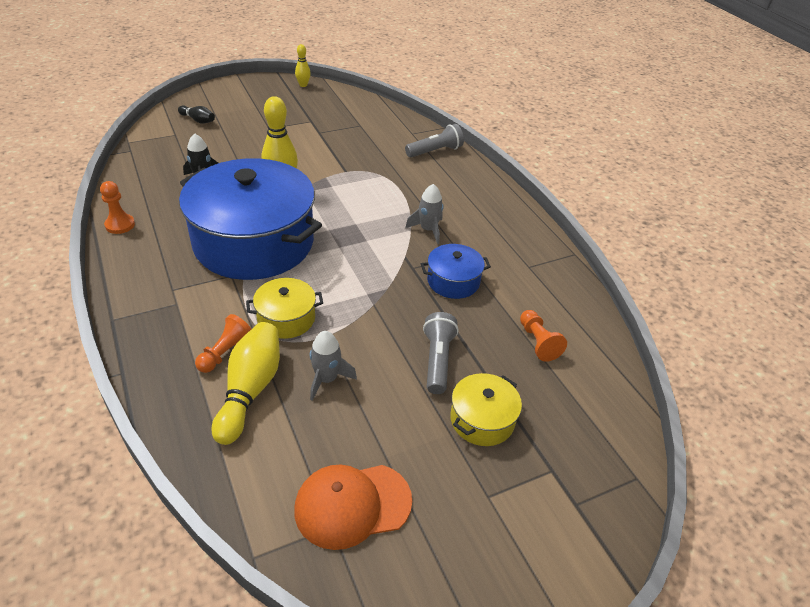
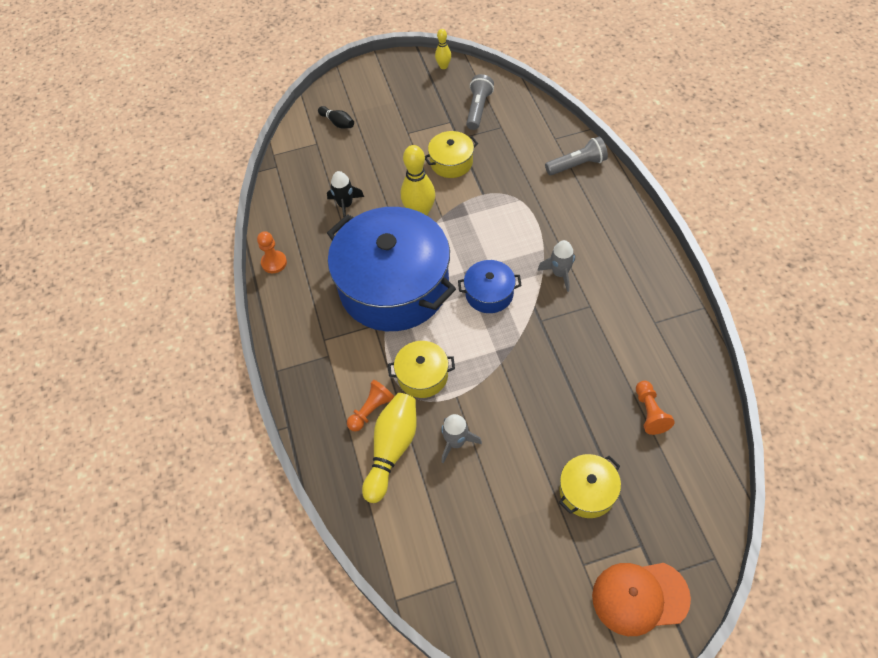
camera: 15 degrees right, 15 degrees up
(313, 149) = (451, 162): none -> yellow pot
(352, 505) = (472, 563): orange cap -> orange cap (640, 597)
(437, 360) = (554, 427): grey flashlight -> grey flashlight (478, 109)
(453, 281) = (578, 338): blue pot -> blue pot (489, 294)

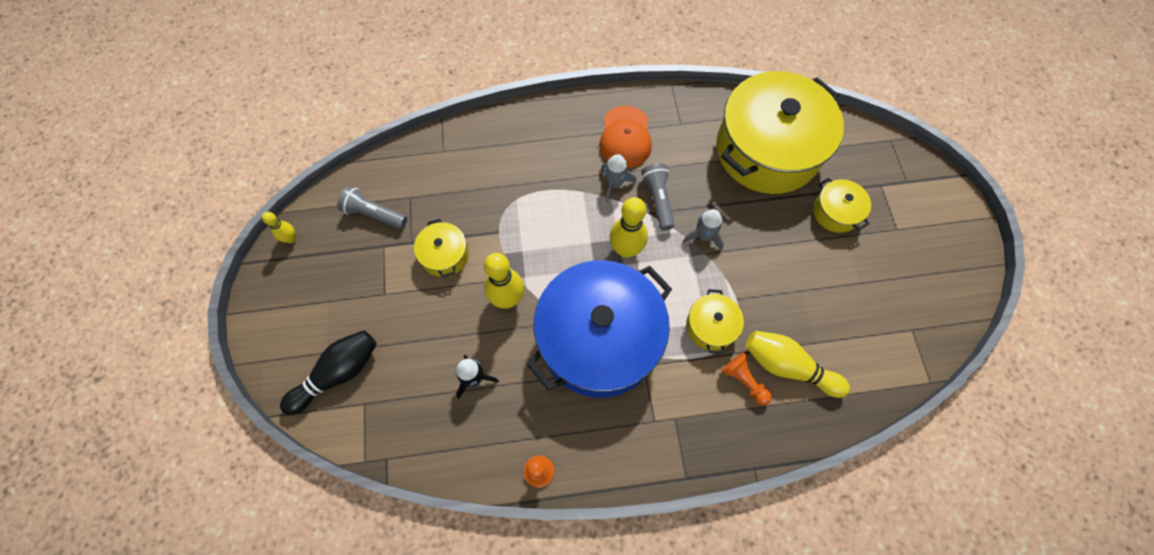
camera: 85 degrees left, 10 degrees up
(338, 123) = (338, 373): black bowling pin -> black bowling pin, size x1.84
(456, 442) = (784, 307): grey rocket -> grey rocket (703, 236)
(489, 294) = (626, 249): blue pot -> yellow bowling pin
(577, 165) = (485, 140): grey flashlight -> grey flashlight (658, 200)
(640, 597) = (922, 196): orange cap -> orange cap (625, 137)
(649, 412) = (767, 150): orange pawn -> yellow pot

